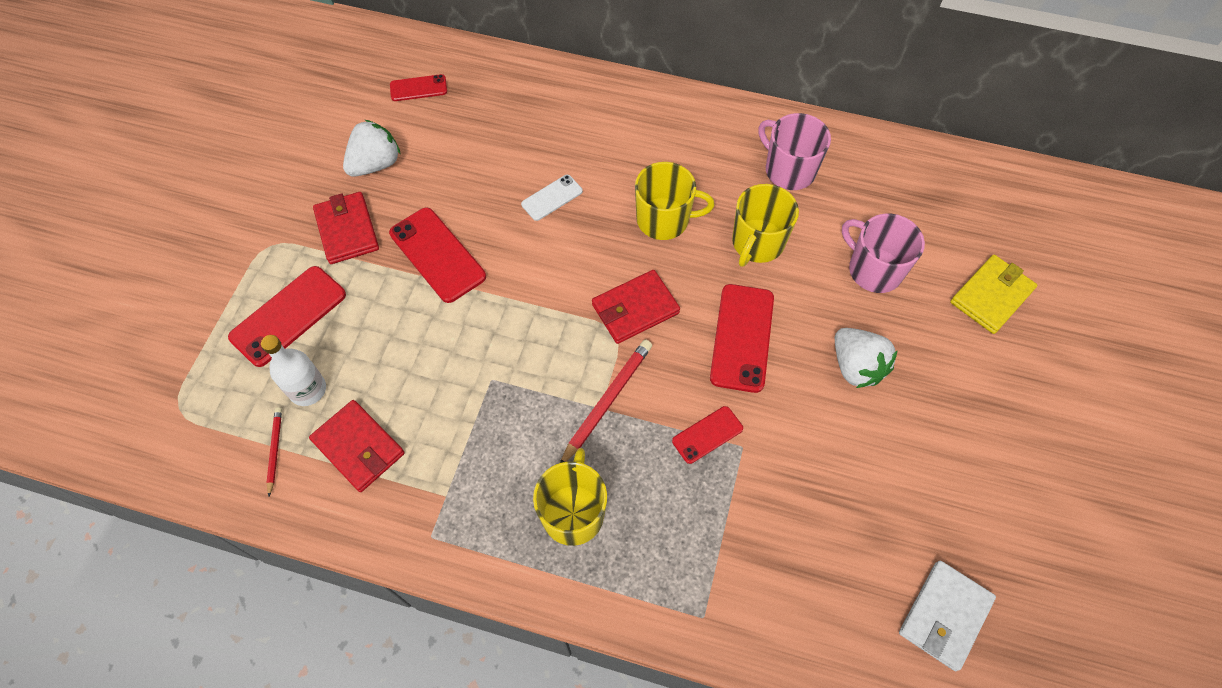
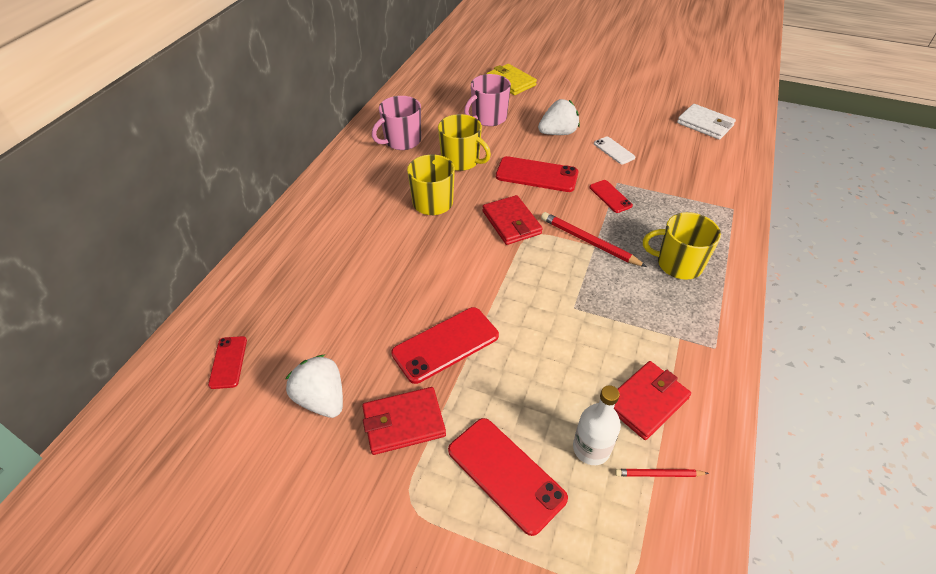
camera: 85 degrees left, 15 degrees down
(552, 198) = (398, 264): white phone -> white phone (614, 150)

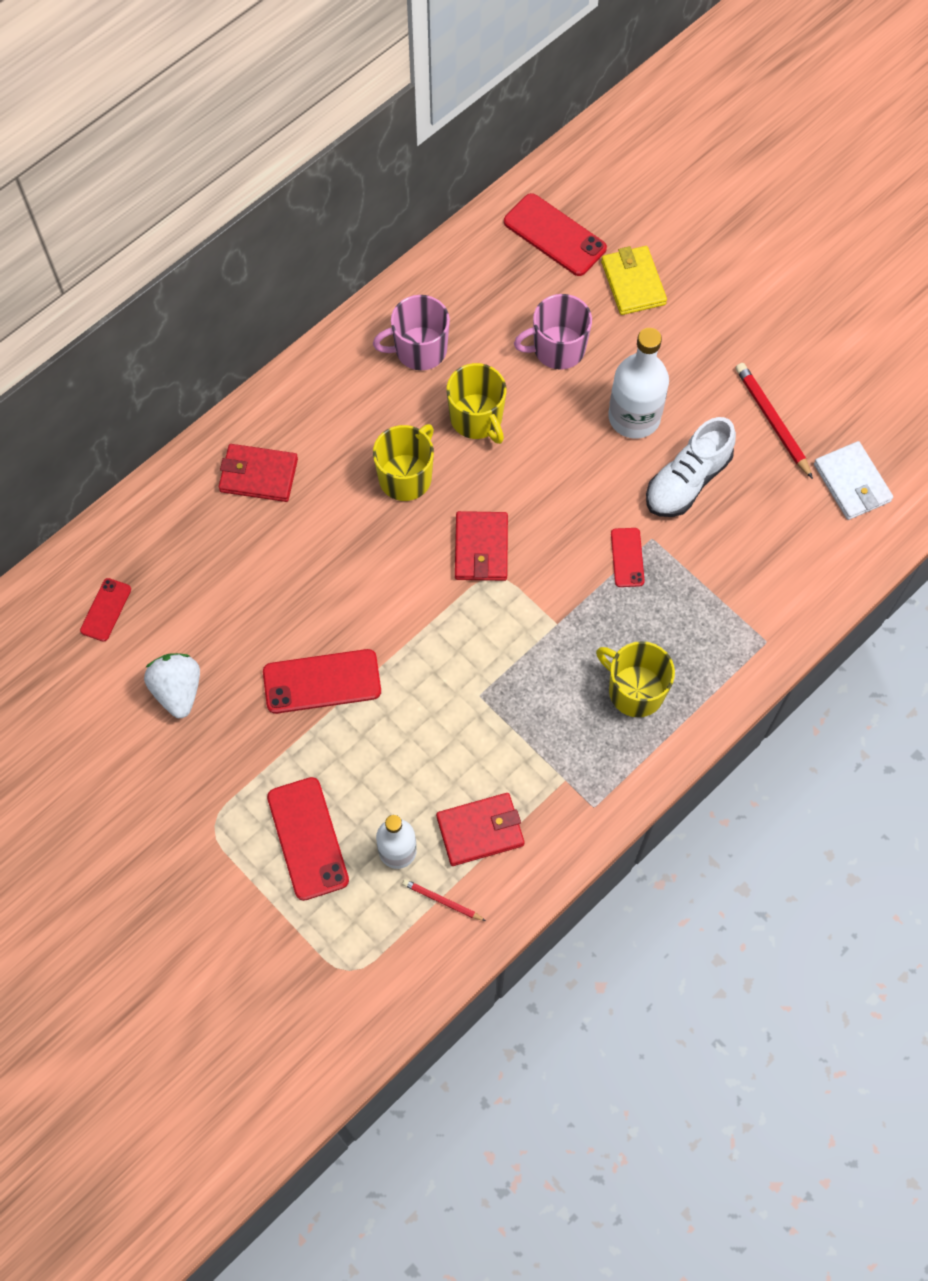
camera: 25 degrees right, 20 degrees up
(404, 422) = (242, 749): red wallet -> red wallet (259, 475)
(536, 175) = (558, 483): red phone -> red phone (554, 235)
(558, 133) = (634, 417): white strawberry -> white bottle
(588, 242) = (553, 615): red pencil -> red pencil (772, 421)
(614, 150) = (687, 481): white phone -> white shoe

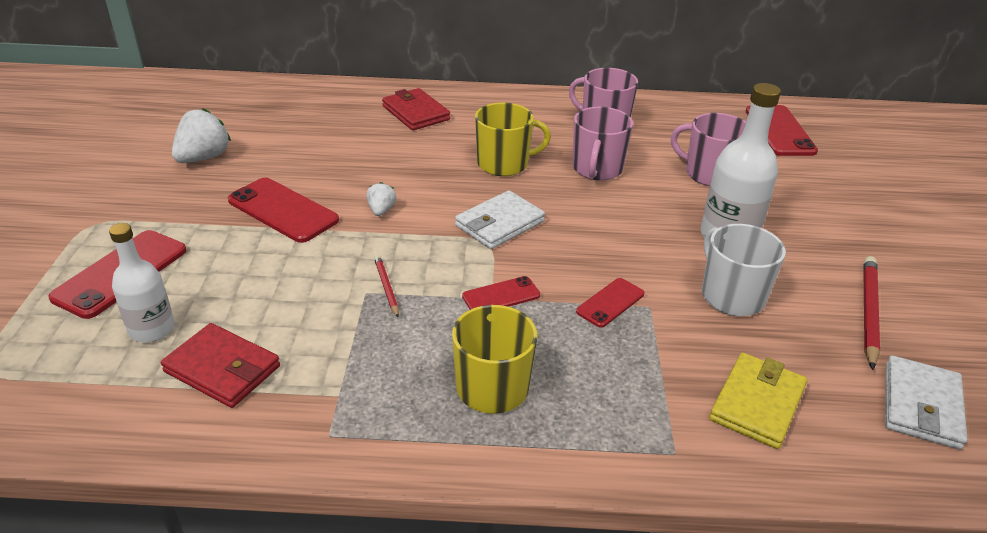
camera: 45 degrees right, 30 degrees down
(106, 610) = (238, 108): red phone -> red phone (501, 296)
(388, 614) = (381, 210): none -> white strawberry
(442, 901) = (116, 387): red pencil -> red pencil (386, 287)
(477, 418) = (597, 169): yellow mug -> pink mug
(481, 548) = (499, 224): red wallet -> white wallet
(633, 283) = (818, 178): yellow wallet -> yellow wallet (757, 403)
(687, 481) = (731, 296): white shoe -> white mug

